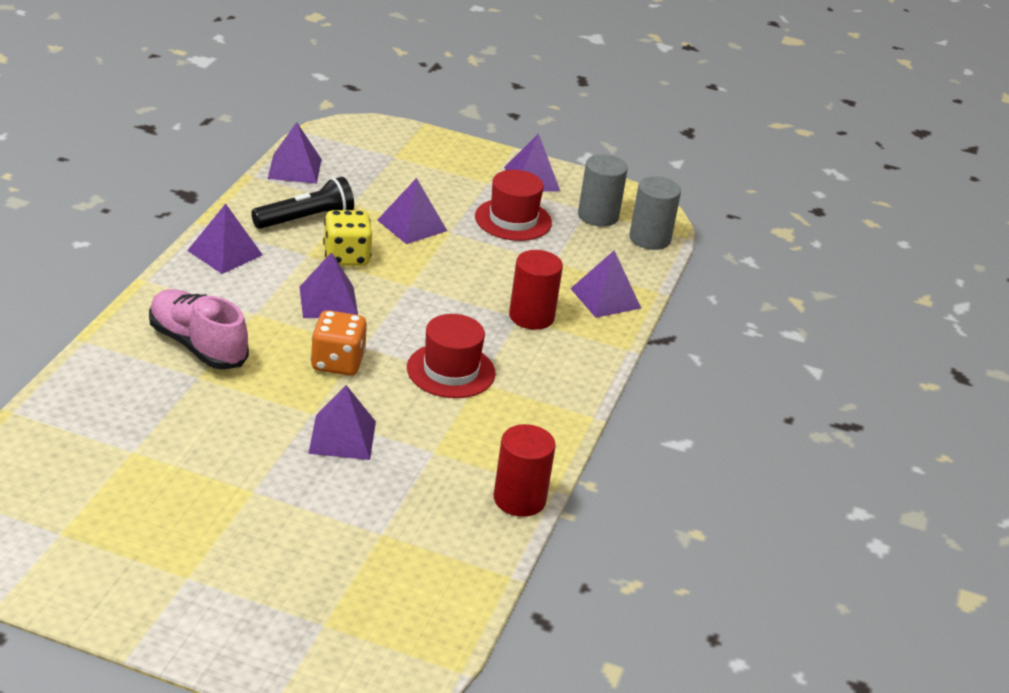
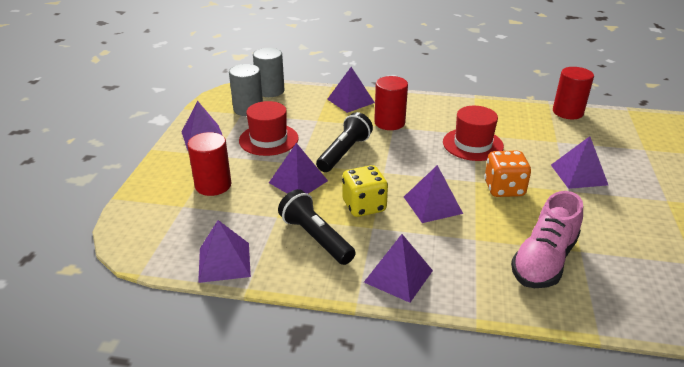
camera: 95 degrees left, 0 degrees up
(425, 175) = (213, 185): none -> red cylinder
(463, 266) = (344, 153): none -> black flashlight

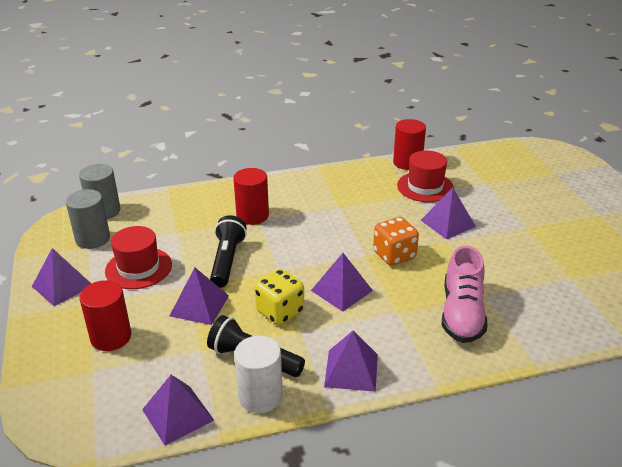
camera: 25 degrees left, 0 degrees up
(301, 271) = (260, 396): none -> white cylinder
(350, 101) = (199, 201): purple pyramid -> none
(472, 144) = (343, 218): red hat -> red hat (425, 187)

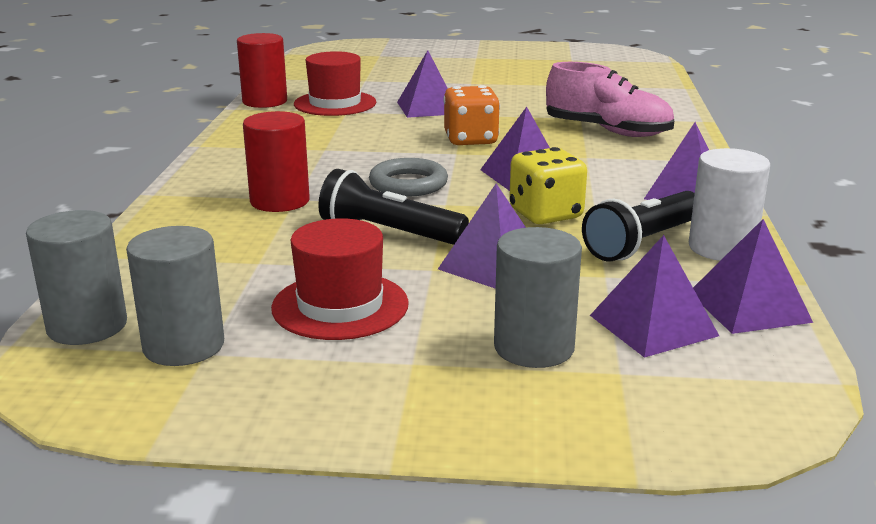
camera: 70 degrees left, 10 degrees down
(62, 285) = (327, 391): purple pyramid -> purple pyramid (653, 325)
(111, 337) = (534, 347): red cylinder -> grey cylinder
(300, 250) = (408, 184): none -> grey ring

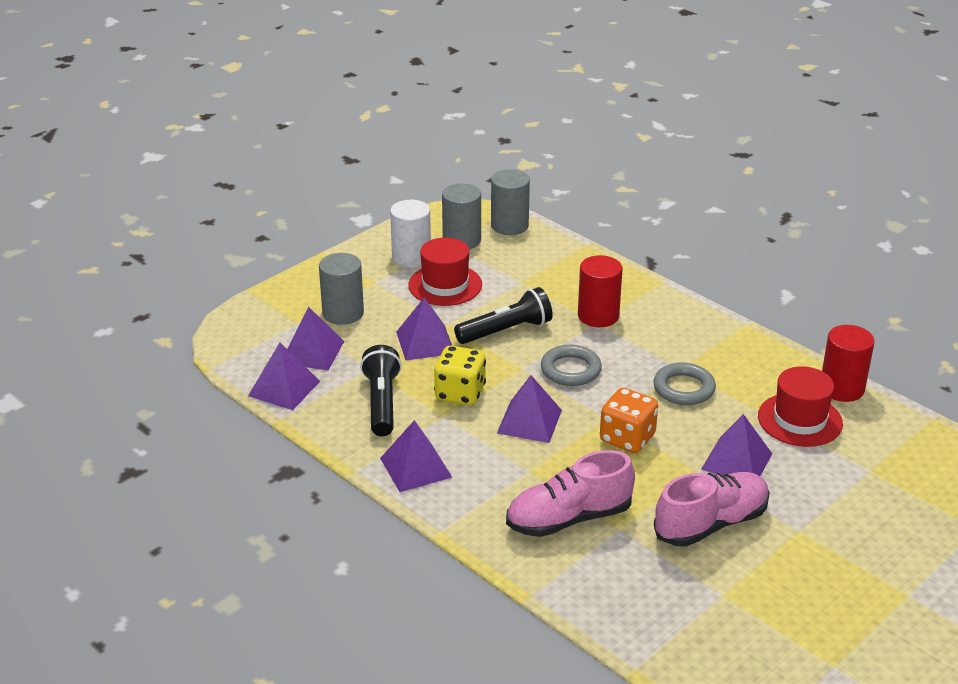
camera: 130 degrees right, 10 degrees up
(357, 141) = (684, 388): none -> grey ring
(516, 99) = (711, 524): none -> pink shoe
(722, 248) = (339, 425): white cylinder -> white cylinder (411, 257)

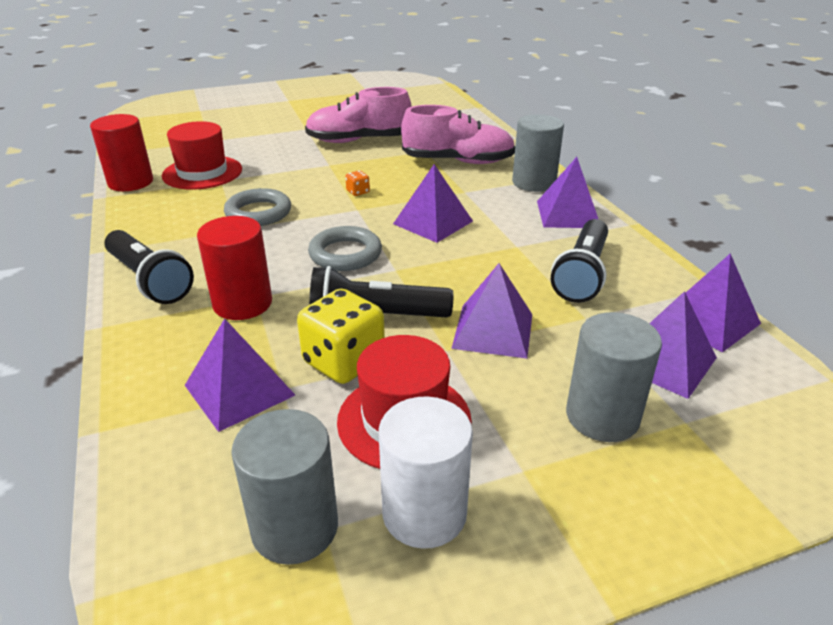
camera: 155 degrees left, 0 degrees up
(460, 393) = (486, 262): yellow dice -> yellow dice (344, 361)
(509, 225) = (167, 537): grey cylinder -> grey cylinder (534, 183)
(627, 438) = (358, 192): orange dice -> orange dice, size x0.43
(679, 313) = (149, 280): none -> black flashlight
(737, 461) = (291, 162): purple pyramid -> purple pyramid (239, 390)

